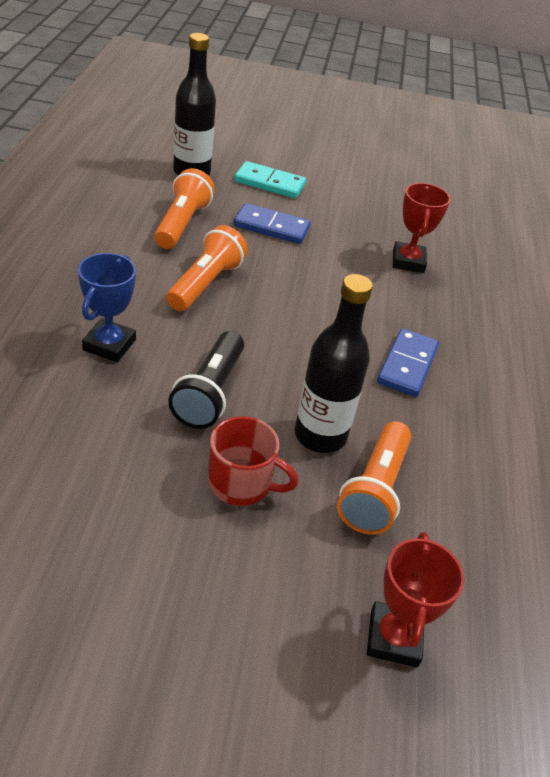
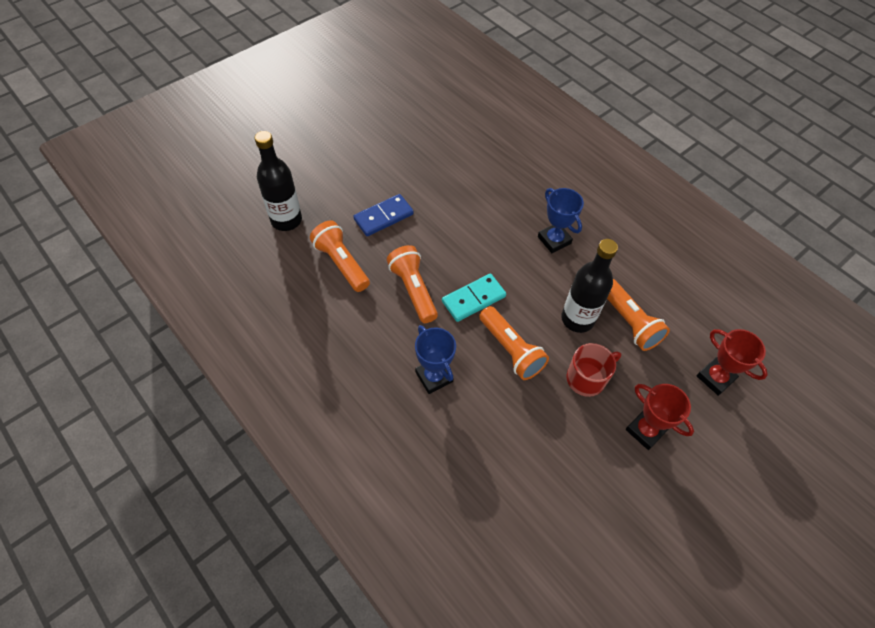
camera: 45 degrees left, 15 degrees up
(209, 393) = (511, 350): black flashlight -> orange flashlight
(269, 183) = (335, 185): turquoise domino -> turquoise domino (473, 299)
(407, 365) = (554, 240): blue domino -> blue trophy
(408, 261) = (470, 172): red trophy -> red trophy (645, 430)

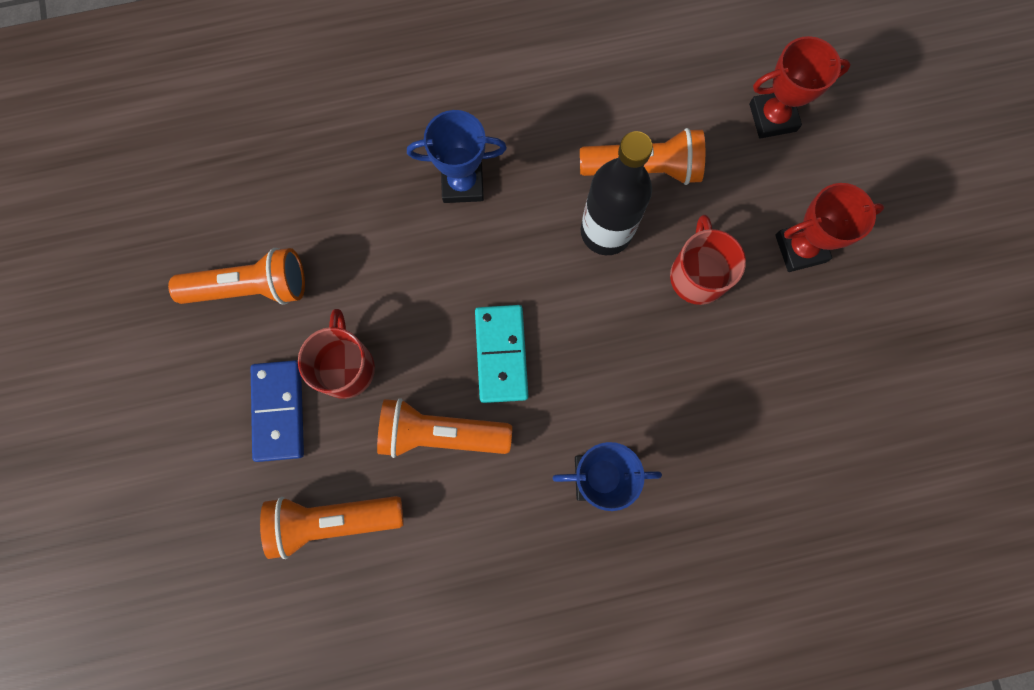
camera: 60 degrees left, 20 degrees up
(286, 220) = (196, 573): black bottle -> none
(422, 234) = (345, 367): none -> red mug
(511, 350) = (608, 349): orange flashlight -> orange flashlight (251, 287)

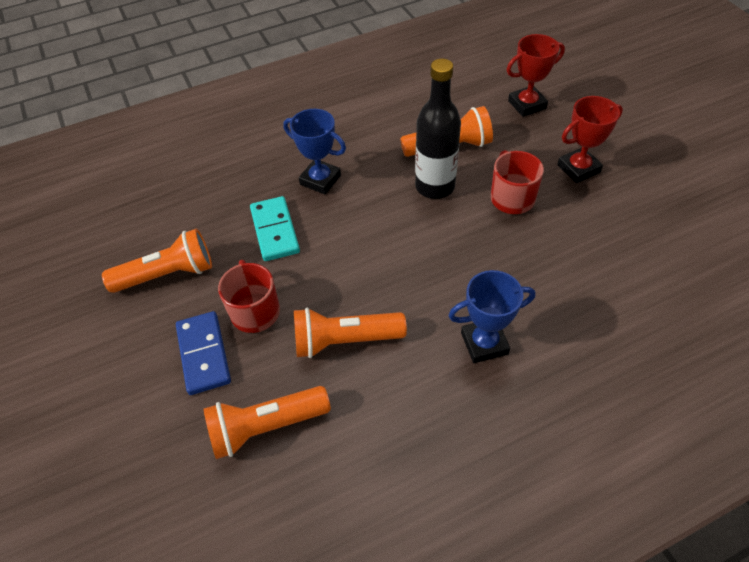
camera: 10 degrees left, 25 degrees down
(462, 183) = (320, 180): blue trophy -> blue trophy turned 45 degrees clockwise
(501, 354) = (379, 276): turquoise domino -> turquoise domino (275, 231)

